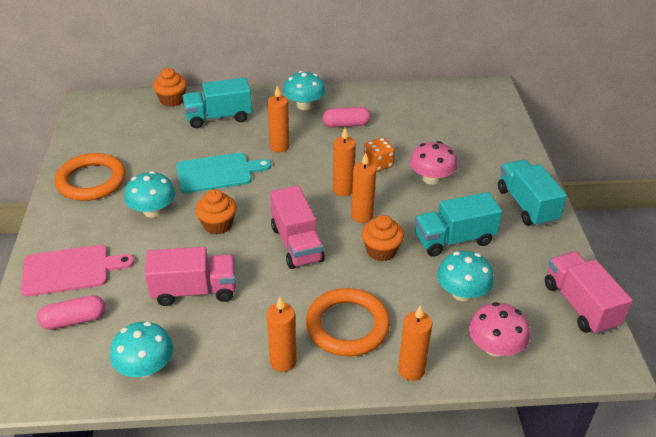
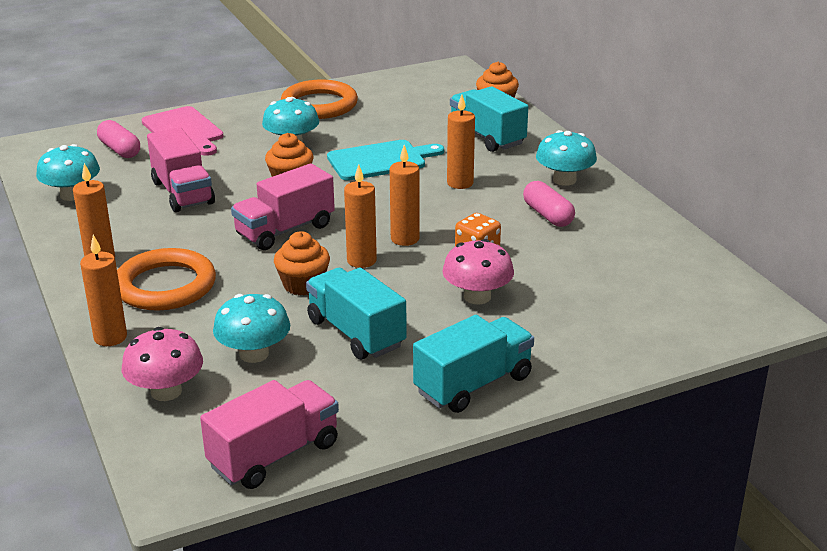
camera: 70 degrees right, 10 degrees down
(217, 173) = (380, 160): turquoise cutting board -> turquoise cutting board turned 75 degrees counterclockwise

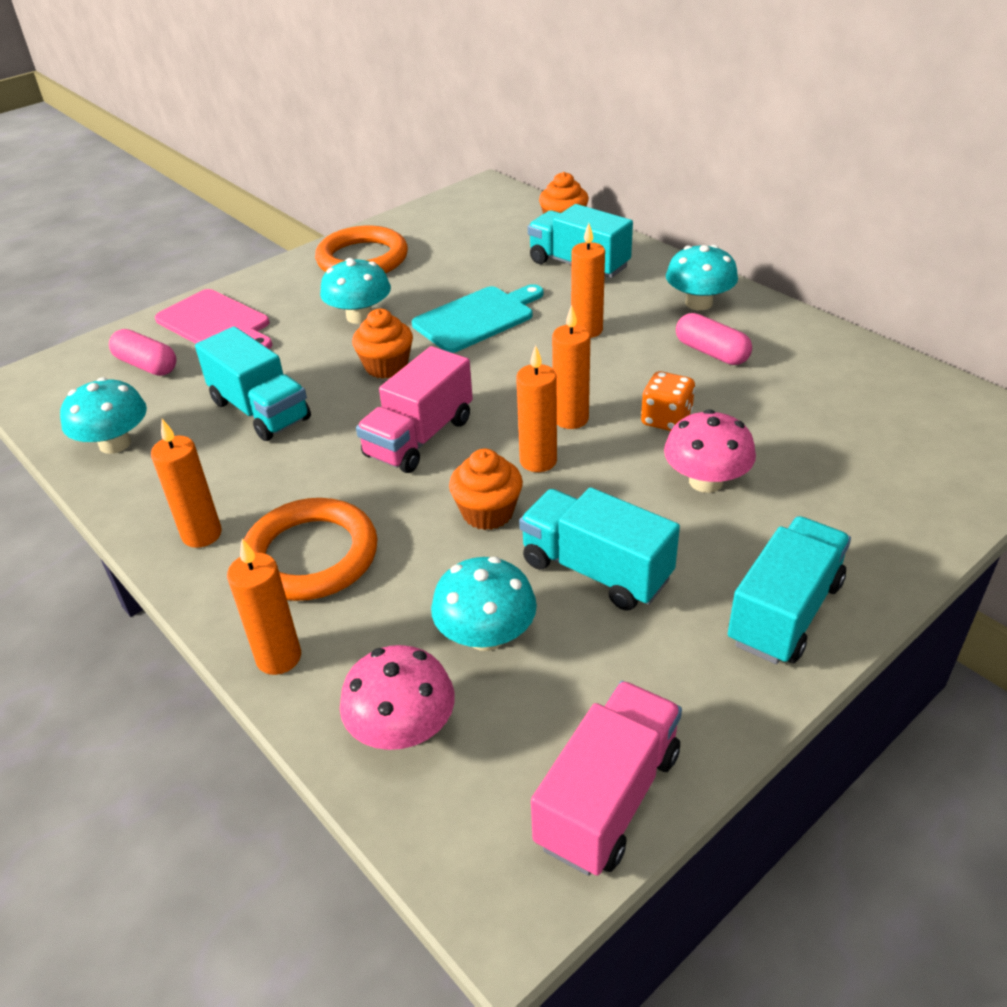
camera: 15 degrees left, 10 degrees up
(182, 193) = (260, 410): pink truck -> turquoise truck

